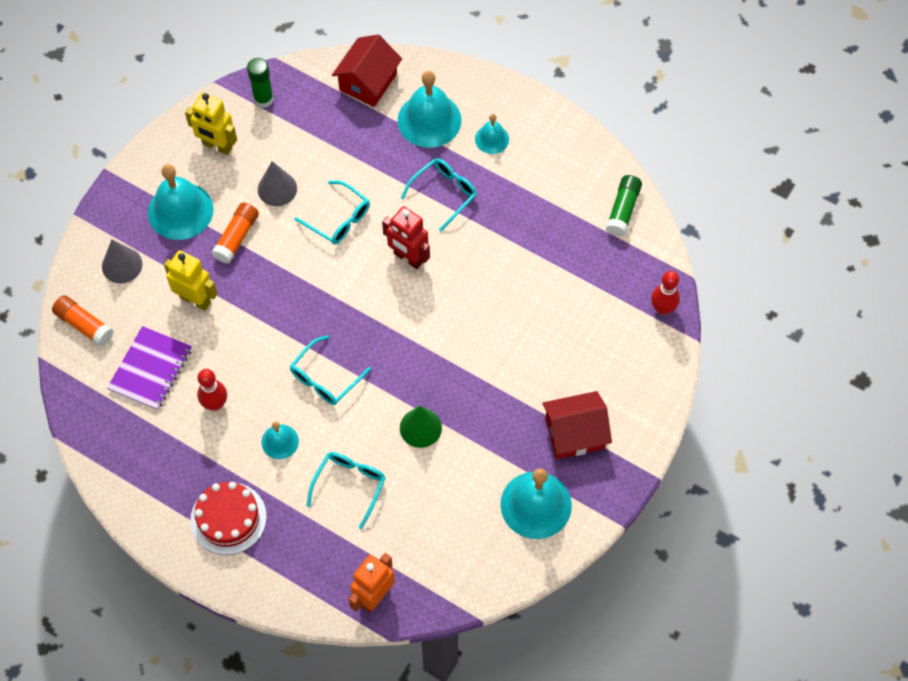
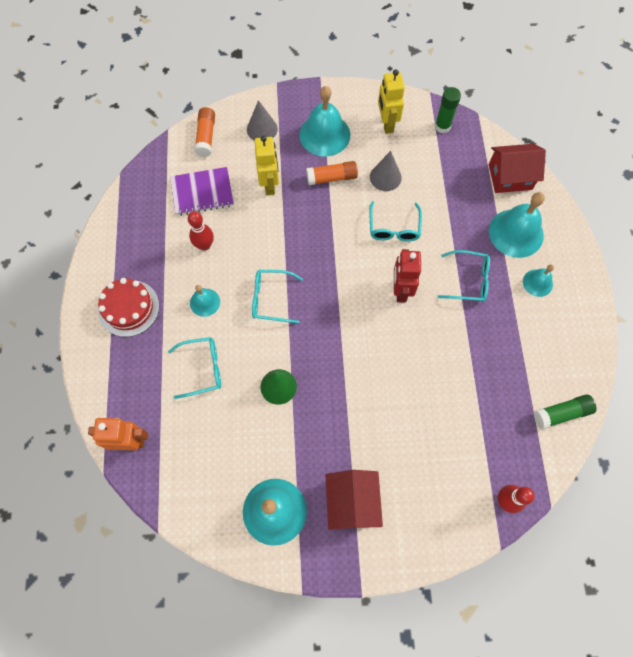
camera: 55 degrees right, 5 degrees up
(574, 433) = (352, 502): red house -> red house turned 45 degrees clockwise

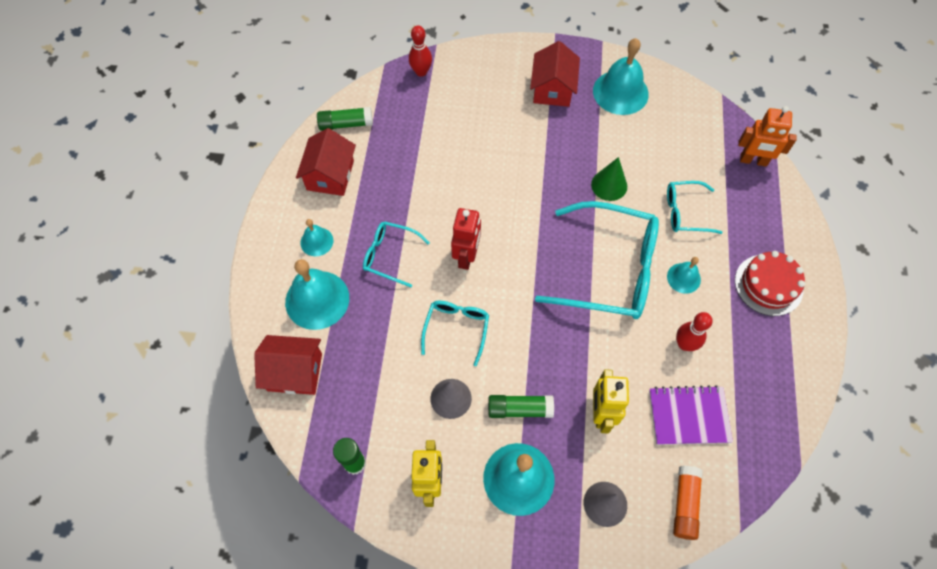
camera: 170 degrees left, 5 degrees down
(271, 299) = (610, 270): turquoise glasses -> turquoise glasses, size x1.98
(331, 178) = (519, 409): orange glue stick -> green glue stick
(553, 351) = (330, 175): none -> red house

